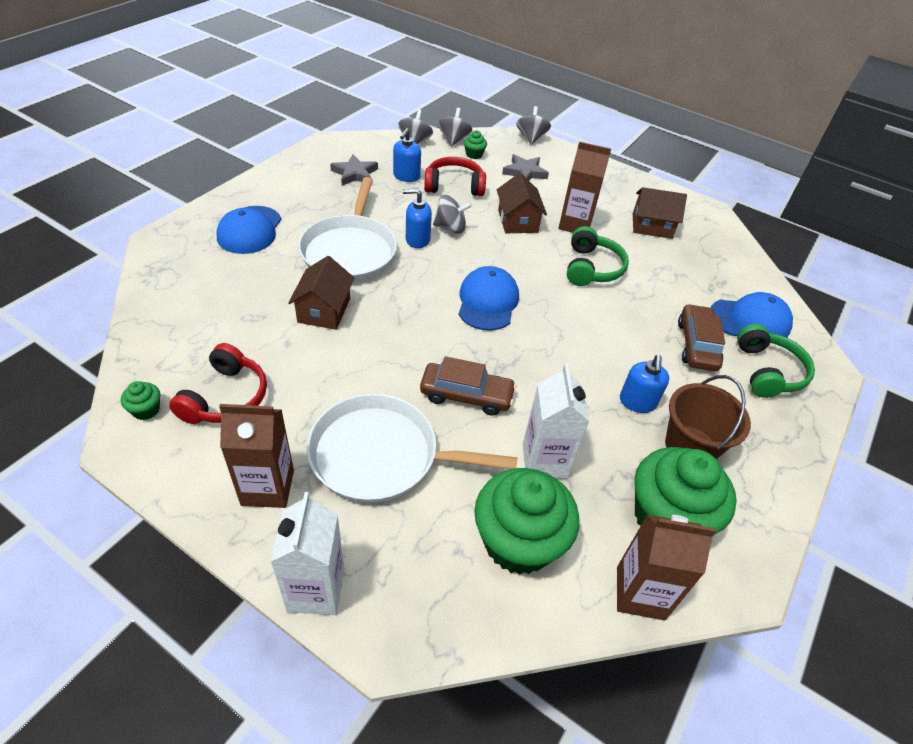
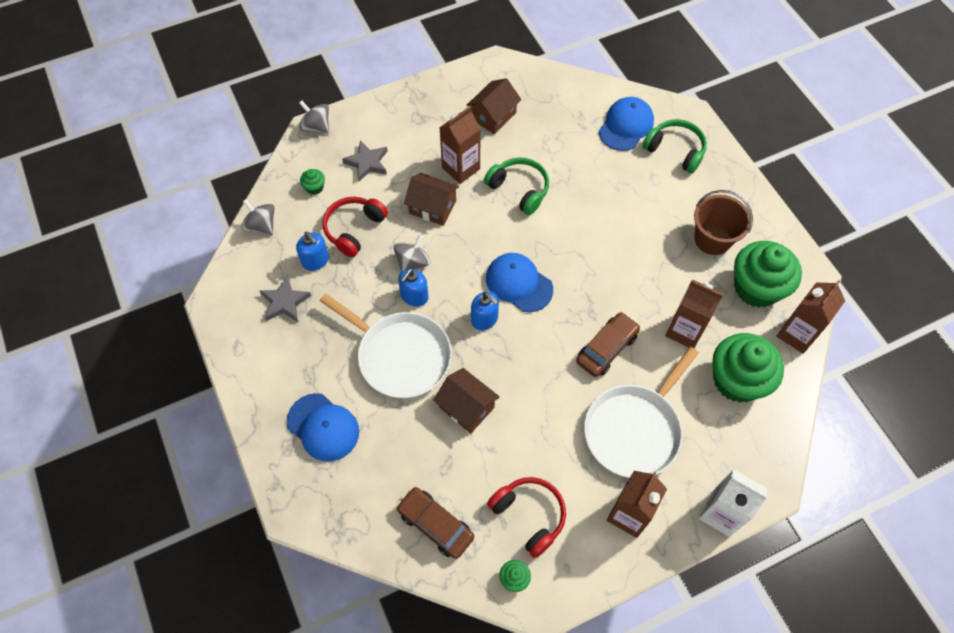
camera: 55 degrees left, 15 degrees up
(454, 140) = (279, 191): grey spinning top -> none
(544, 461) = (685, 331): white carton -> brown carton
(637, 402) = (663, 245): blue soap dispenser -> blue soap dispenser (484, 319)
(697, 345) = (632, 175): brown car -> brown car (435, 525)

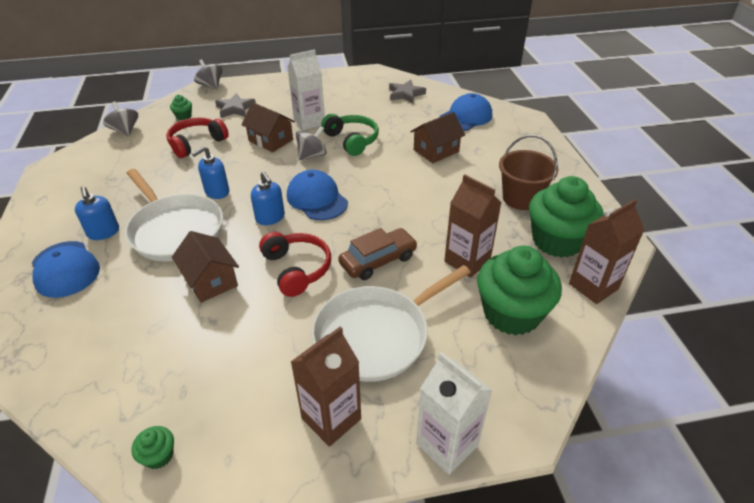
camera: 15 degrees right, 20 degrees down
(285, 302) = (104, 178): grey star -> grey star (405, 94)
(315, 260) = (151, 157): blue soap dispenser -> blue soap dispenser (103, 232)
(413, 263) = (230, 170): grey spinning top -> grey spinning top (312, 155)
(435, 525) = (109, 377): brown car -> none
(461, 168) = (309, 122): brown carton -> white carton
(493, 116) = (354, 97): brown house -> brown house (436, 151)
(529, 515) = (216, 392): red headphones -> red headphones (297, 269)
(675, 150) = (505, 137): green headphones -> none

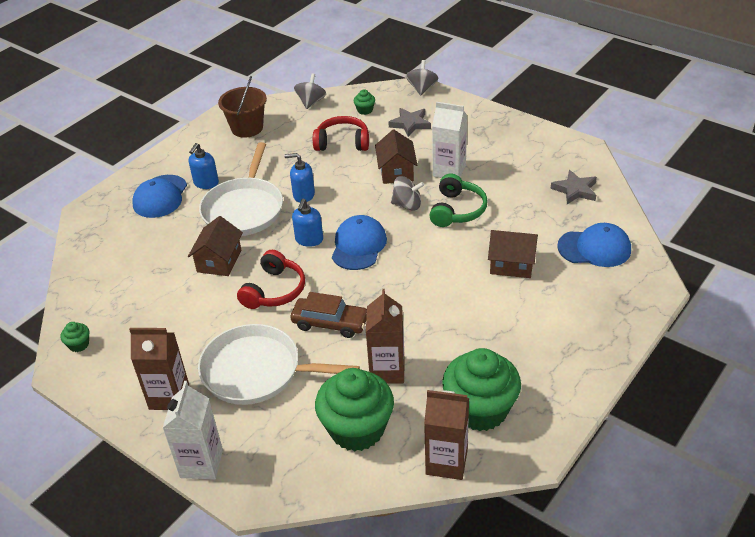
camera: 50 degrees right, 0 degrees up
(521, 198) = (512, 355): brown bucket -> brown bucket (247, 128)

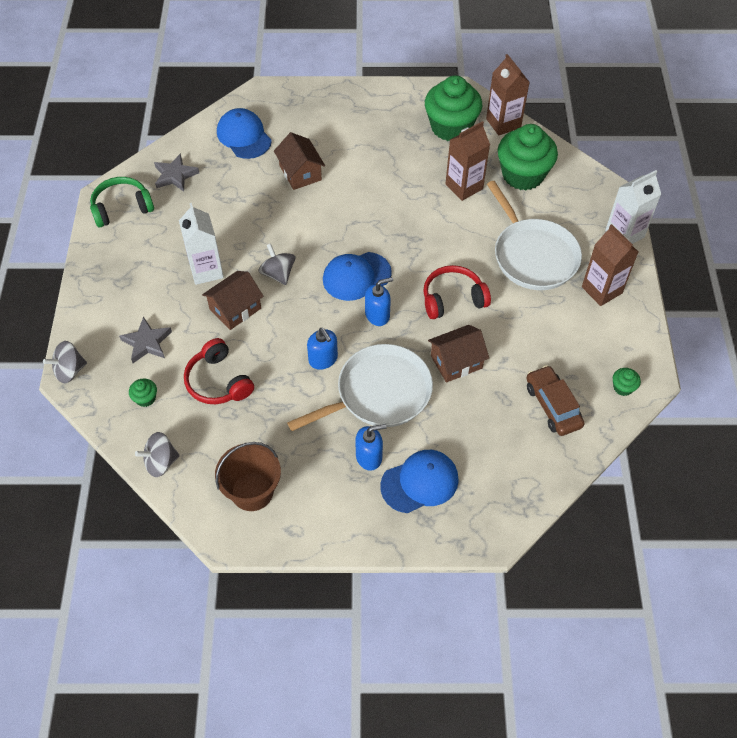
camera: 130 degrees left, 15 degrees up
(330, 323) = (452, 242): brown car -> brown car (553, 405)
(457, 210) = (259, 237): green headphones -> green headphones (122, 208)

